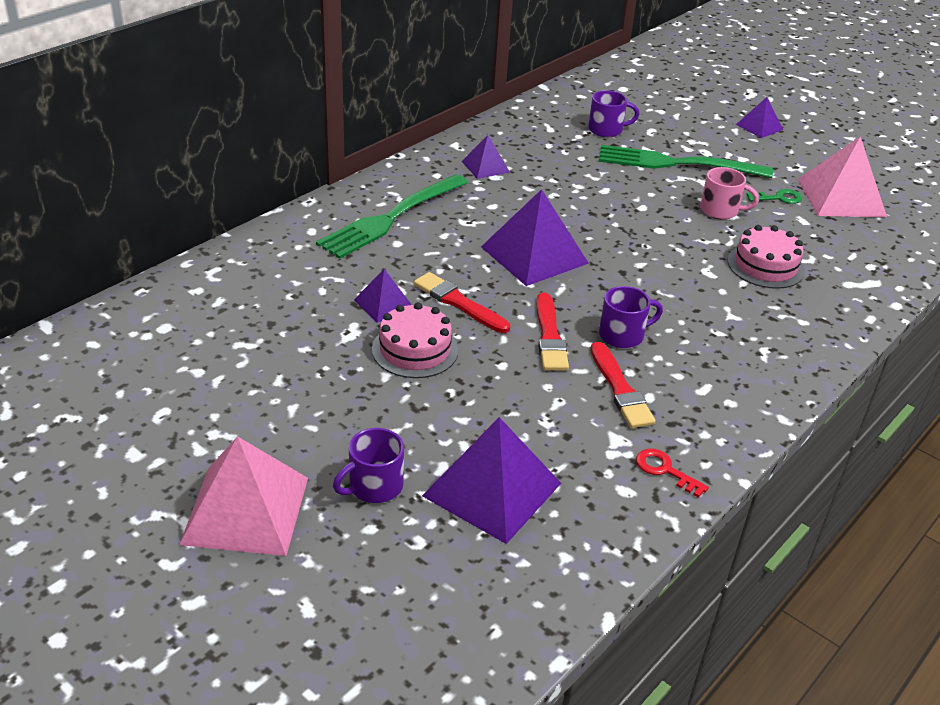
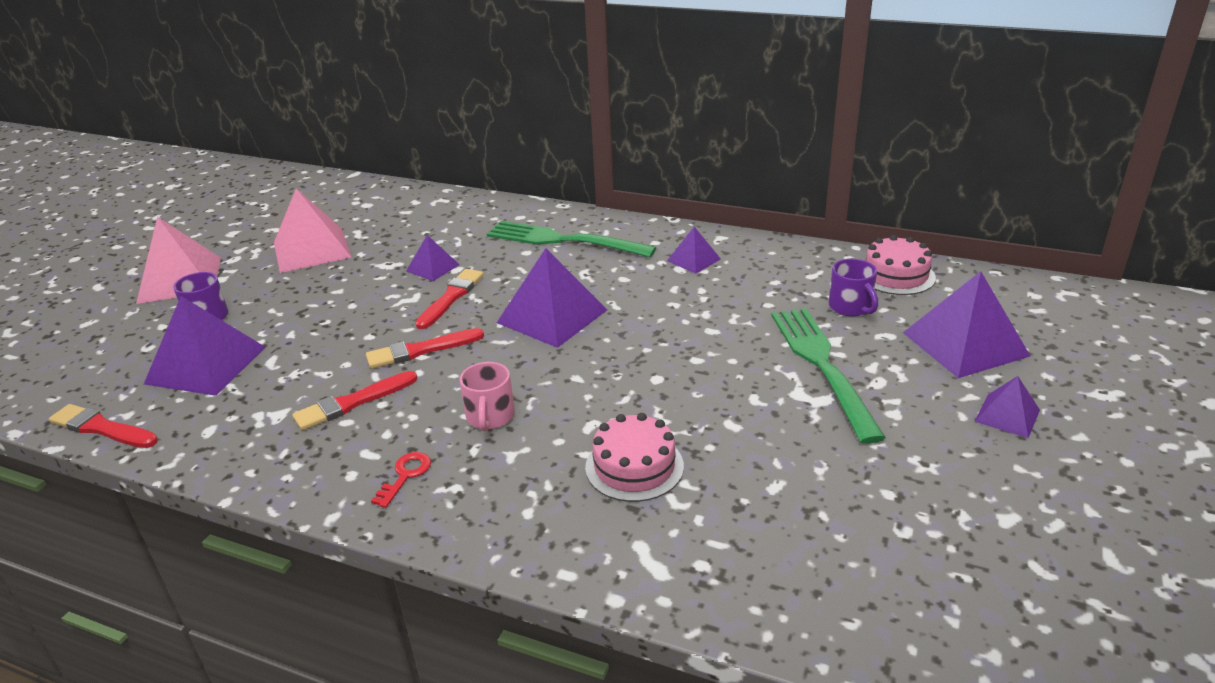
camera: 75 degrees right, 5 degrees down
(415, 350) = (375, 294): pink cake -> pink cake (896, 275)
(585, 578) = (102, 428): none -> red brush
(623, 335) = (440, 389): purple mug -> none
(665, 470) = (237, 448): red key -> red key (405, 476)
(676, 110) = (964, 344): none -> purple pyramid
(720, 210) = (738, 414): pink mug -> pink mug (490, 417)
(778, 198) = (815, 457): green key -> none
(841, 197) = (875, 517): pink pyramid -> pink pyramid (311, 250)

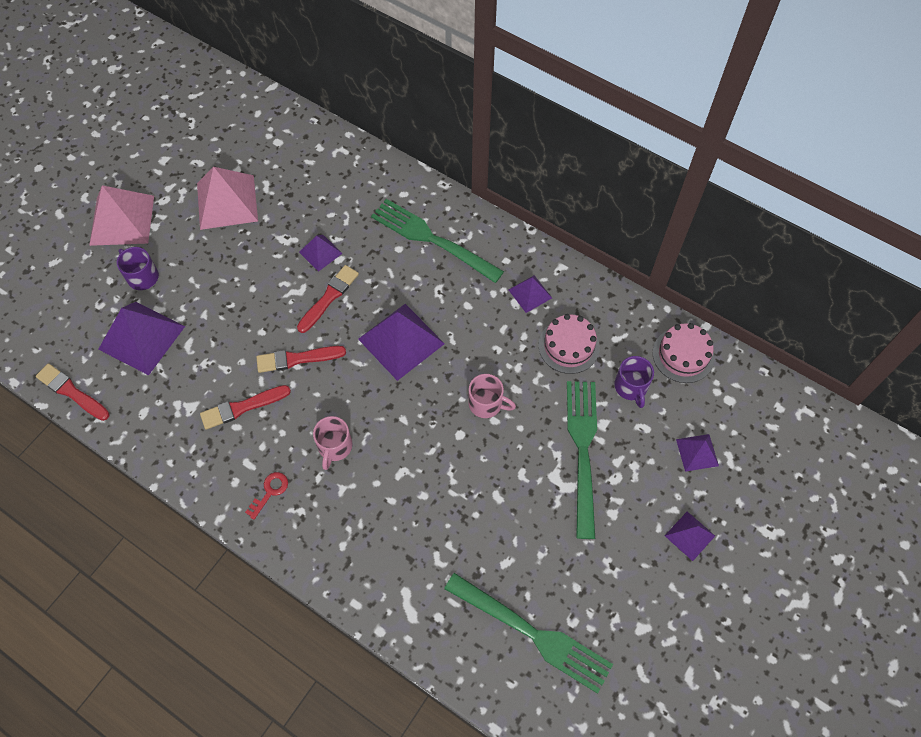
camera: 10 degrees right, 30 degrees up
(634, 466) = (420, 521): pink cake -> pink cake (568, 346)
(680, 348) = (486, 404): none -> pink mug
(852, 555) = (532, 633): none -> green fork
(964, 344) = (697, 452): purple pyramid -> purple pyramid, size x0.53

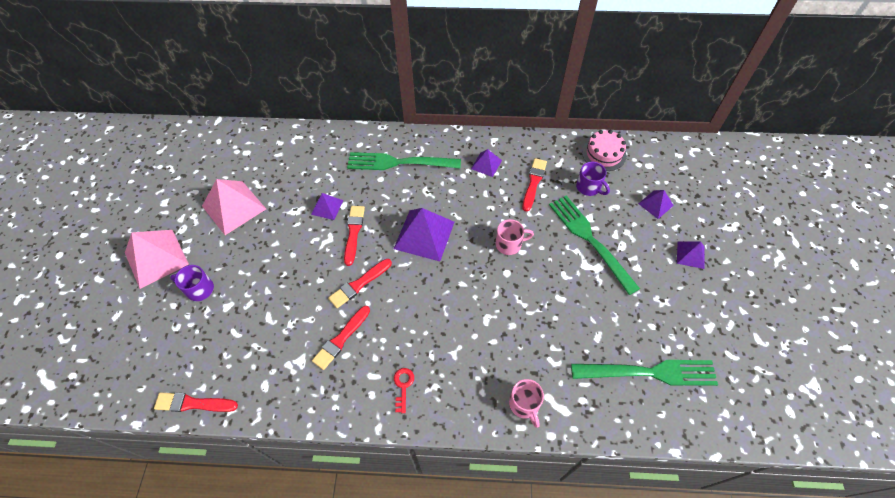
camera: 30 degrees left, 5 degrees down
(142, 337) = (227, 332): purple pyramid -> none
(334, 447) = (428, 328): pink mug -> pink mug (524, 404)
(568, 346) = (533, 183): pink cake -> red brush

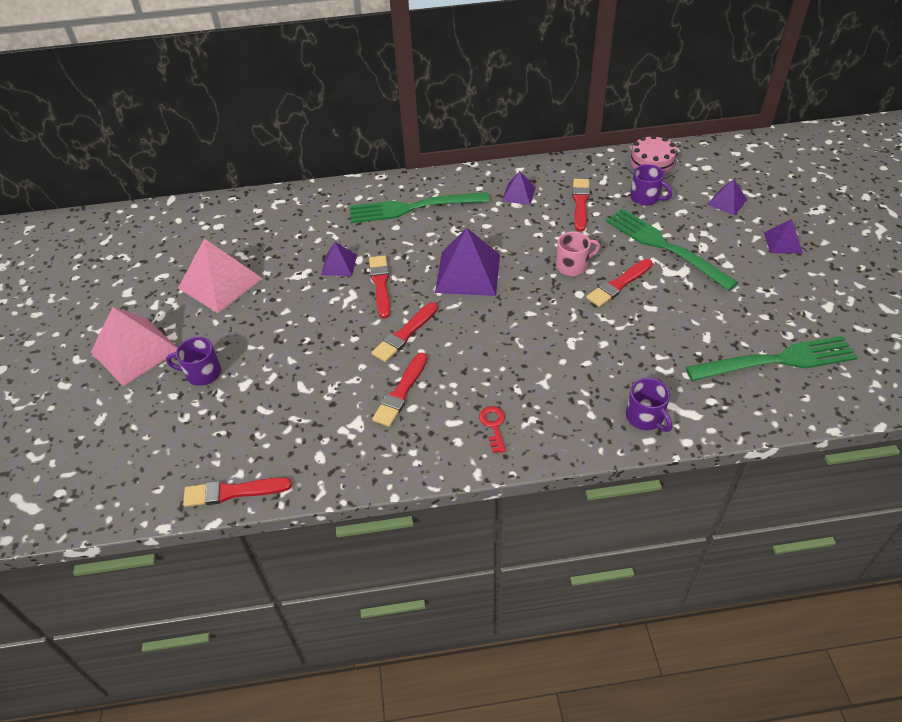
camera: 10 degrees left, 10 degrees down
(524, 404) = (645, 417): pink mug -> purple mug
(541, 270) = (618, 284): none -> red brush

